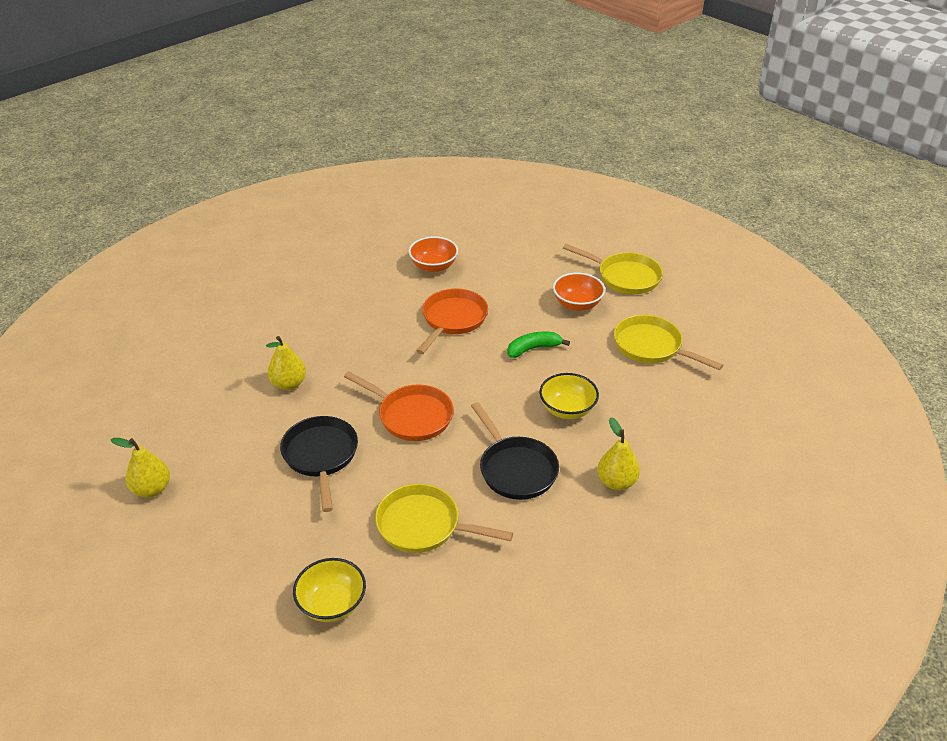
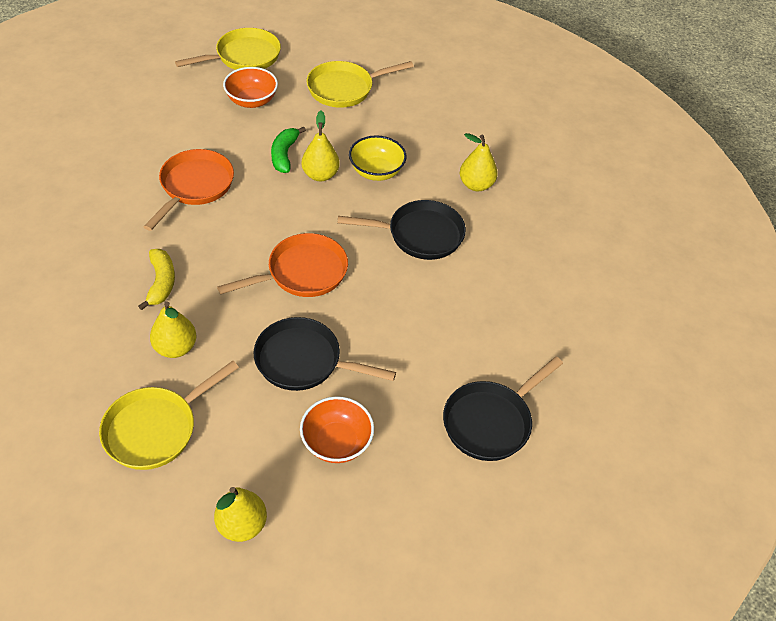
camera: 65 degrees left, 10 degrees up
(332, 604) = (490, 422): yellow bowl -> black pan
(344, 349) = (161, 283): none -> yellow banana
(424, 525) = (442, 322): yellow pan -> yellow pan (155, 429)
(433, 266) = (98, 163): orange bowl -> orange bowl (336, 442)
(453, 320) = (194, 186): orange pan -> orange pan turned 60 degrees clockwise
(530, 378) = (320, 175): none -> yellow pear

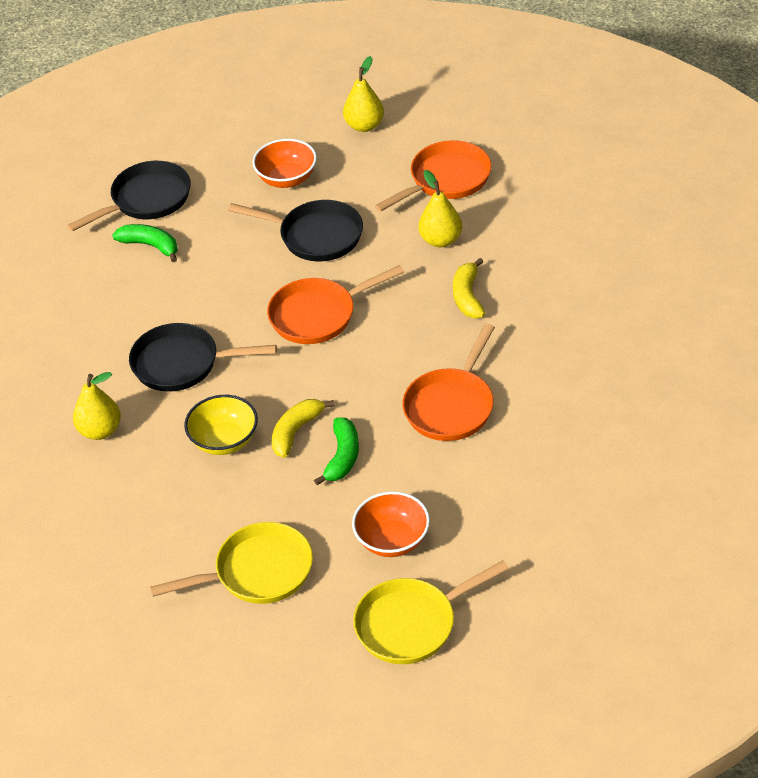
camera: 170 degrees left, 5 degrees down
(155, 429) = (446, 180): yellow pan -> orange pan
(320, 175) = (296, 431): yellow pear -> yellow banana
(473, 360) = (150, 246): none -> green banana

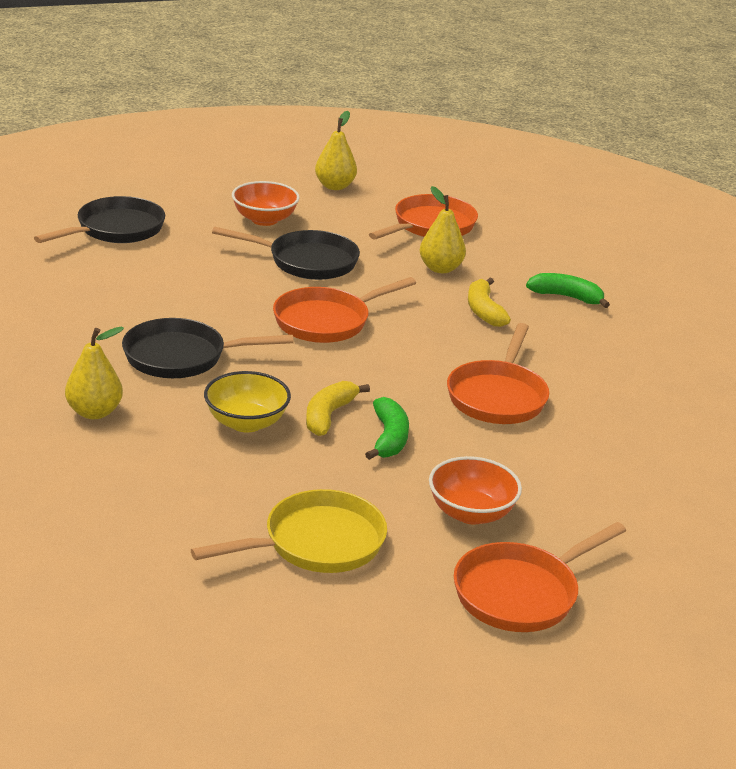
camera: 15 degrees left, 15 degrees down
(150, 246) = (127, 263): green banana -> green banana (566, 297)
(411, 624) = (521, 593): yellow pan -> orange pan

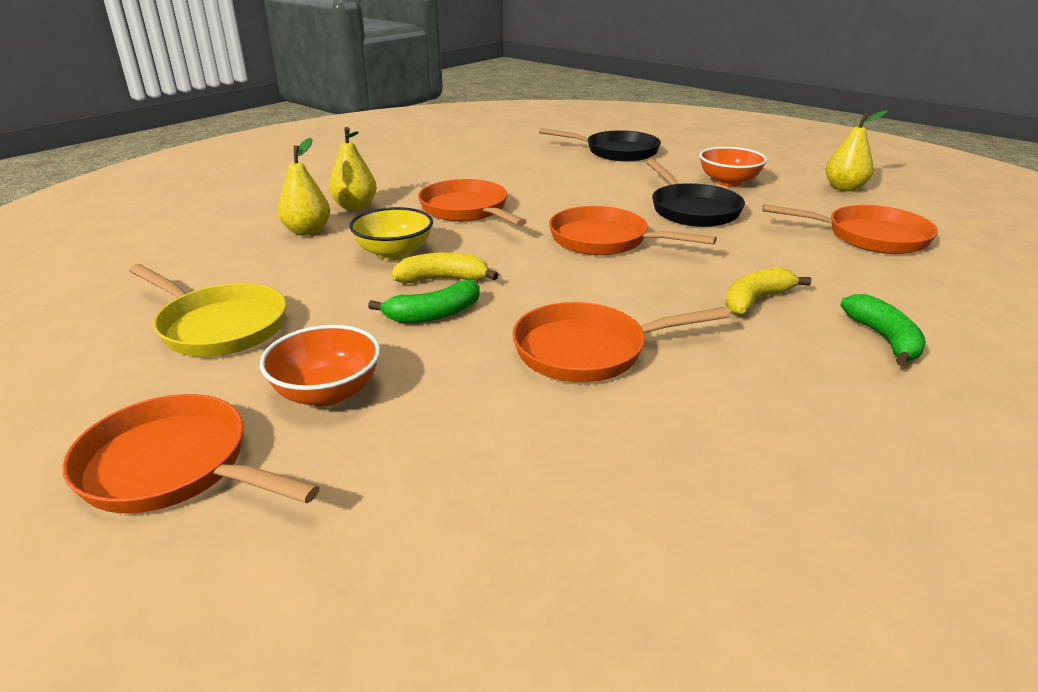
camera: 65 degrees right, 0 degrees up
(181, 357) = (467, 210): black pan -> orange pan
(440, 268) = (797, 260): yellow pear -> yellow pear (307, 231)

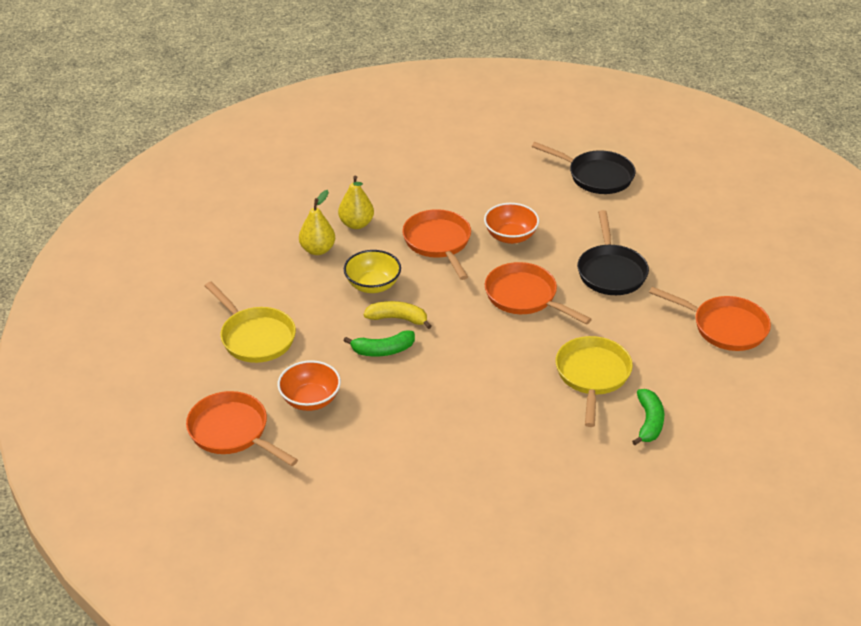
camera: 15 degrees right, 10 degrees up
(588, 350) = (464, 397): orange pan -> none
(728, 182) = (666, 238): orange bowl -> orange bowl (510, 236)
(756, 300) = (592, 376): yellow banana -> yellow pan
(844, 188) = (758, 263): yellow pear -> none

